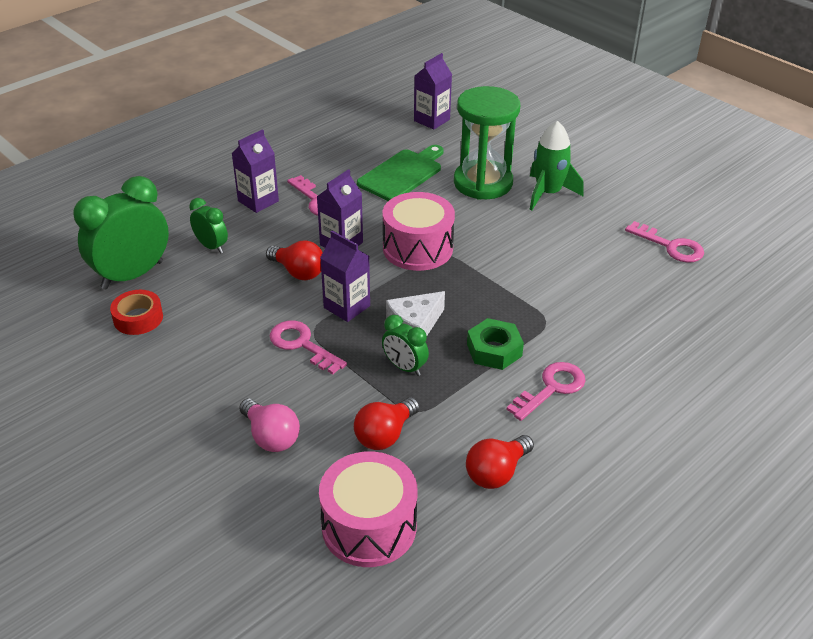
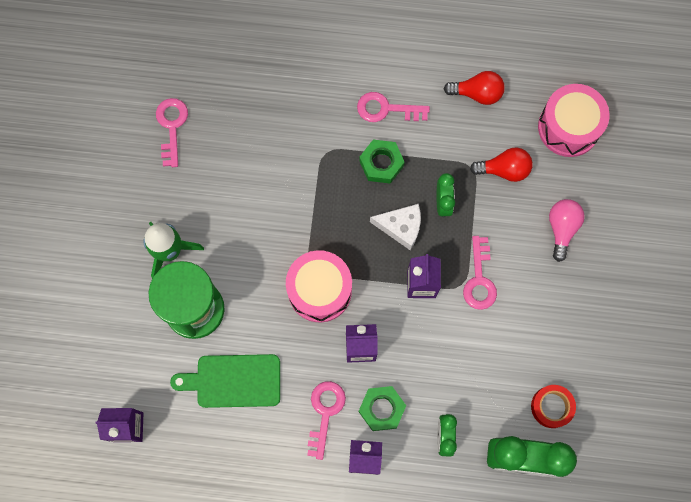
camera: 130 degrees left, 35 degrees up
(279, 228) = (382, 409): none -> green nut
(298, 272) = (416, 348): red light bulb -> none

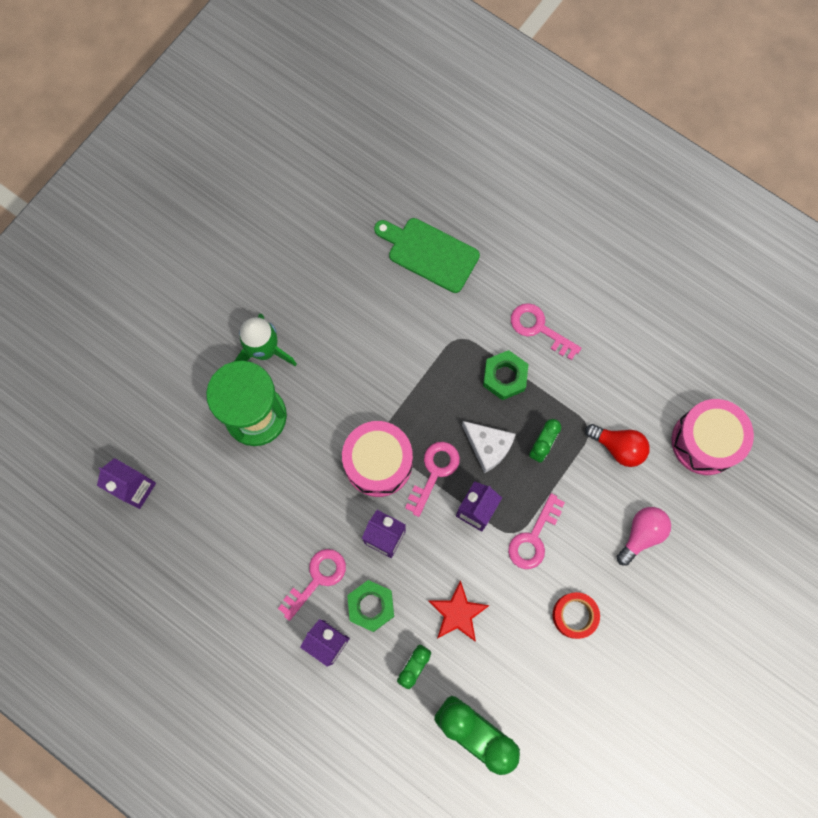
camera: 30 degrees right, 0 degrees up
(172, 127) = (332, 238): pink key -> pink key (434, 472)
(234, 381) = (252, 501): green cutting board -> green cutting board (429, 253)
(454, 374) = (457, 613): none -> red star
(477, 93) = (634, 361): red light bulb -> none
(551, 407) = (532, 698): red tape -> red tape (574, 615)

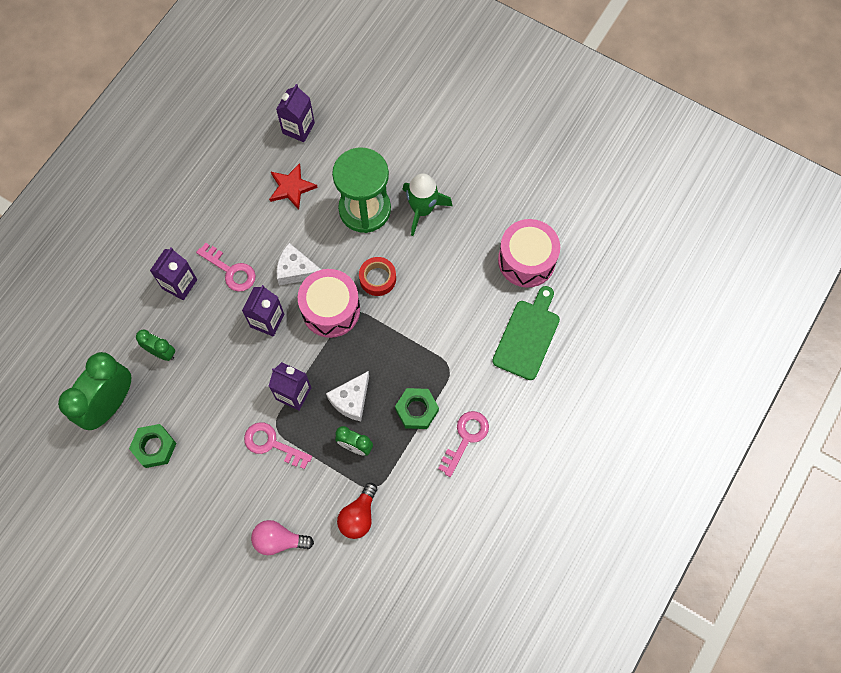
camera: 85 degrees right, 5 degrees down
(325, 500) = (296, 270): none -> white cheese
(371, 606) = (209, 314): green nut -> green nut (154, 447)
(434, 472) = (325, 356): pink key -> none
(457, 613) = (205, 384): red star -> red star (291, 187)
(574, 615) = (205, 483): red tape -> red tape (377, 278)
(641, 534) = (279, 540): pink light bulb -> pink light bulb turned 150 degrees clockwise
(705, 441) = (370, 598): pink drum -> pink drum (526, 260)

